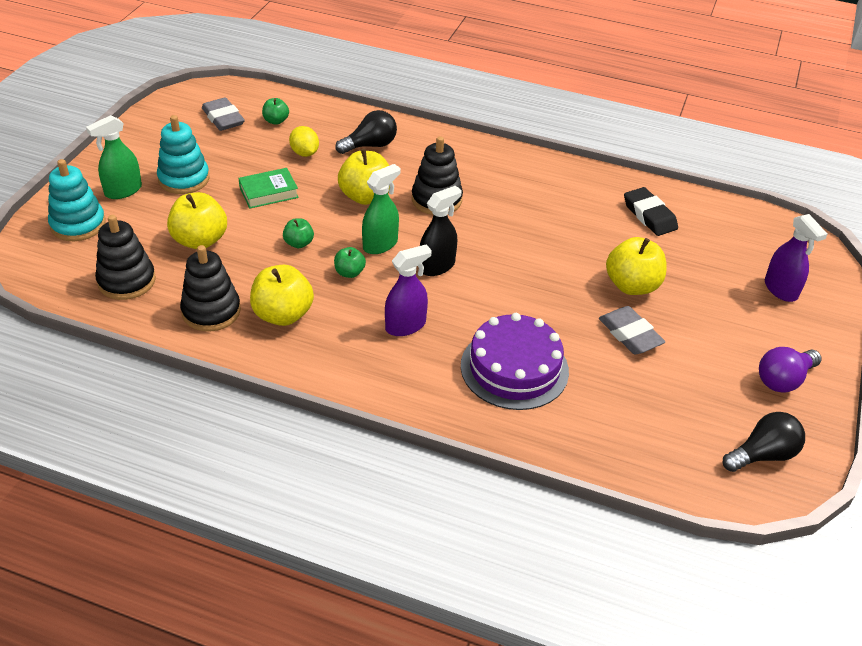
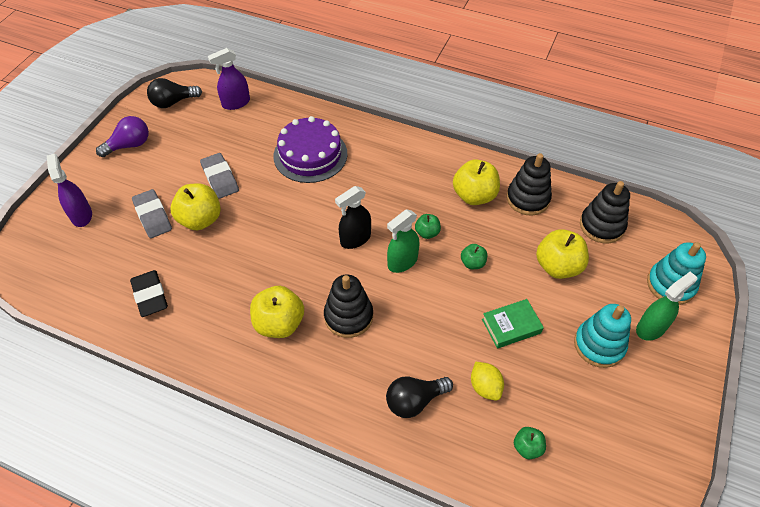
camera: 175 degrees left, 10 degrees up
(223, 118) = (590, 452): grey eraser -> grey eraser (153, 216)
(365, 196) = (417, 320): yellow apple -> yellow apple (279, 323)
(405, 326) = (383, 186): purple spray bottle -> purple spray bottle (236, 103)

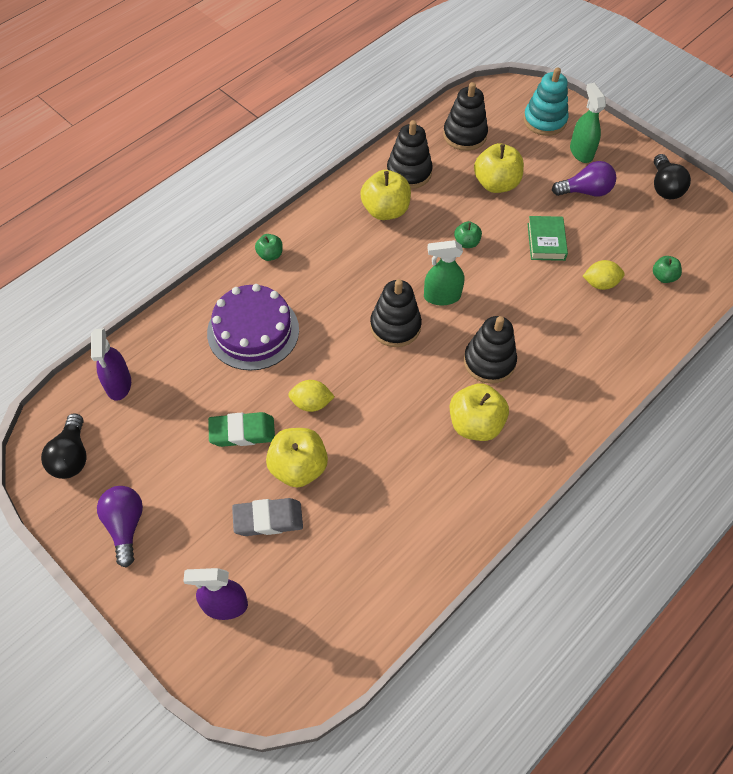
camera: 70 degrees left, 5 degrees up
(150, 296) = (389, 544): black eraser -> none
(220, 178) = (242, 432): grey eraser -> green eraser
(259, 209) = (311, 403): none -> yellow lemon
(355, 239) = (395, 326): black spray bottle -> black stacking toy
(402, 262) = (441, 296): green spray bottle -> green spray bottle turned 105 degrees clockwise
(414, 401) = (598, 339): black light bulb -> black light bulb (664, 187)
(427, 233) = (414, 264): green apple -> green apple (270, 255)
(599, 345) = (585, 191): turquoise stacking toy -> purple light bulb

